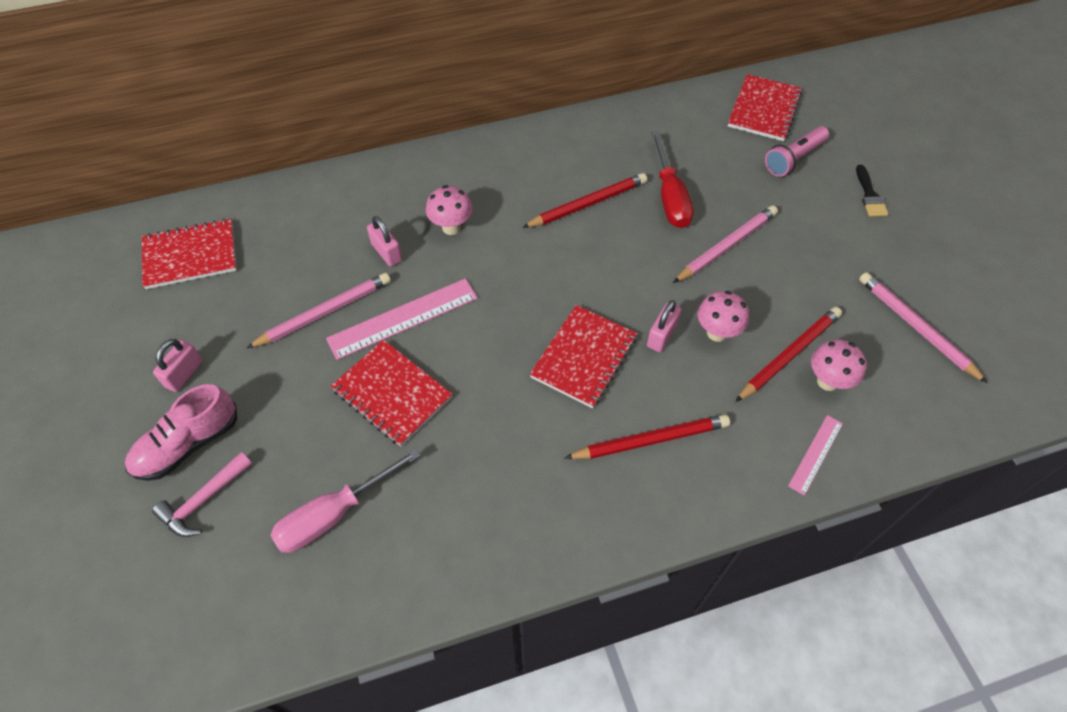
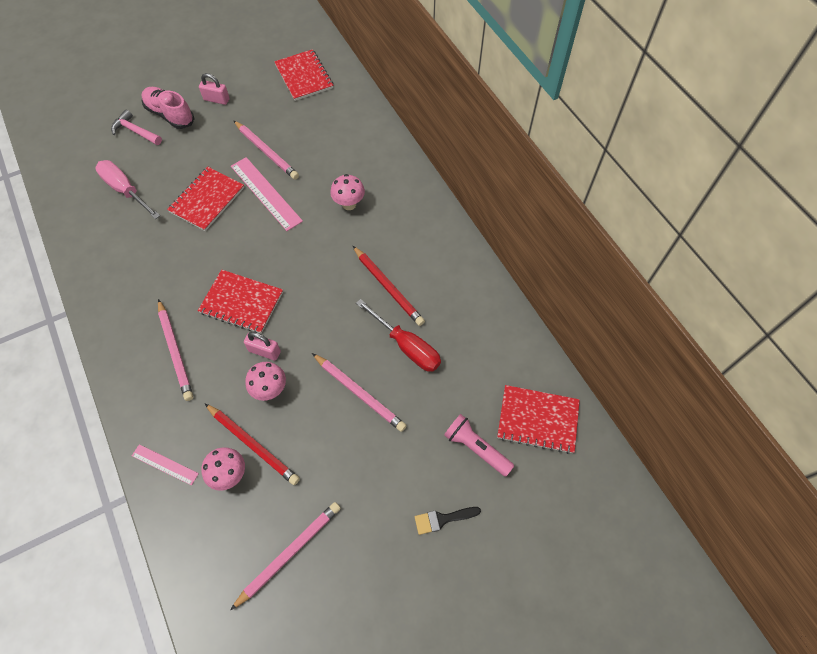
camera: 80 degrees right, 5 degrees up
(386, 252) = (320, 172): pink padlock -> none
(651, 440) = (175, 351): red pencil -> pink pencil
(670, 197) = (407, 346): red screwdriver -> red screwdriver turned 120 degrees counterclockwise

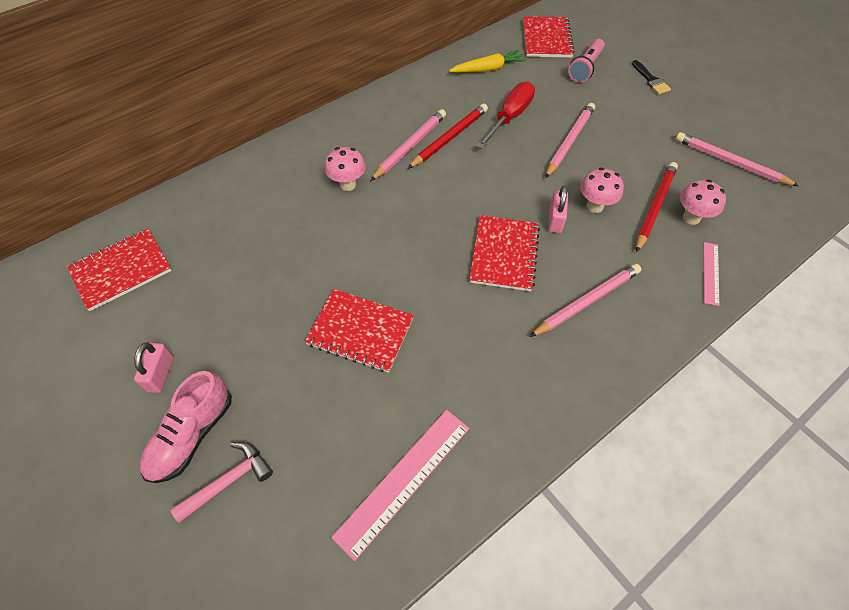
camera: 100 degrees left, 5 degrees down
(125, 190) = (356, 450): pink screwdriver -> none
(135, 131) = (229, 480): pink hammer -> pink hammer turned 150 degrees counterclockwise
(265, 193) = (341, 267): pink ruler -> pink ruler (404, 480)
(266, 152) = (269, 283): pink pencil -> pink pencil (410, 146)
(488, 343) = (488, 69): none -> yellow carrot

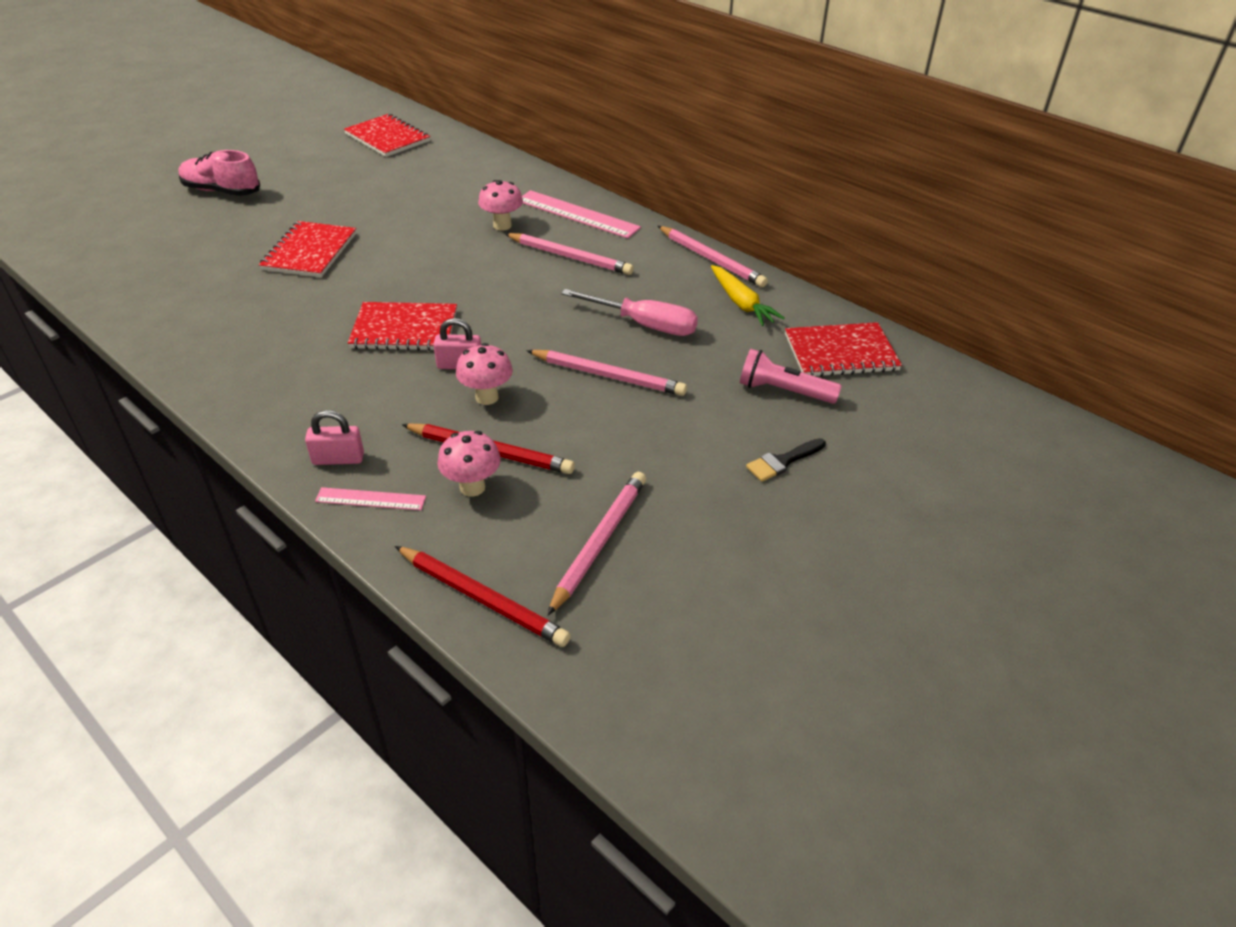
camera: 80 degrees right, 15 degrees down
(160, 374) = (280, 170): pink padlock -> pink padlock (338, 459)
(229, 480) = (178, 211): pink hammer -> none
(404, 480) = (151, 287): pink ruler -> pink ruler (577, 214)
(449, 138) = (591, 282): red pencil -> red pencil (482, 598)
(510, 117) = (644, 325): red screwdriver -> pink screwdriver
(587, 301) = (332, 390): pink pencil -> pink pencil (711, 259)

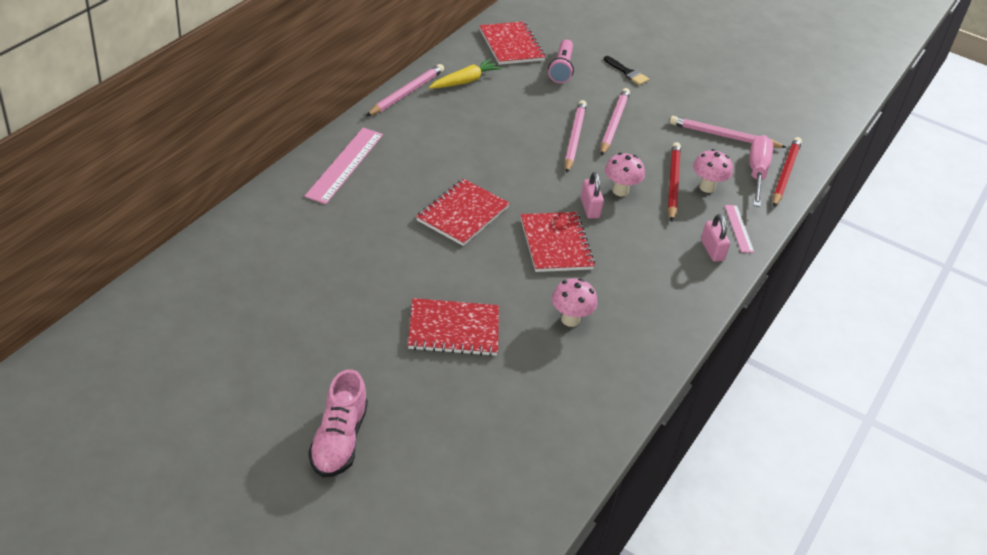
camera: 105 degrees left, 0 degrees up
(387, 138) = (179, 323): red notebook -> red notebook (463, 214)
(502, 225) = (375, 208): pink mushroom -> pink mushroom (570, 319)
(570, 257) = (421, 164): pink pencil -> pink pencil (614, 124)
(644, 325) = (507, 124): pink screwdriver -> pink screwdriver (757, 172)

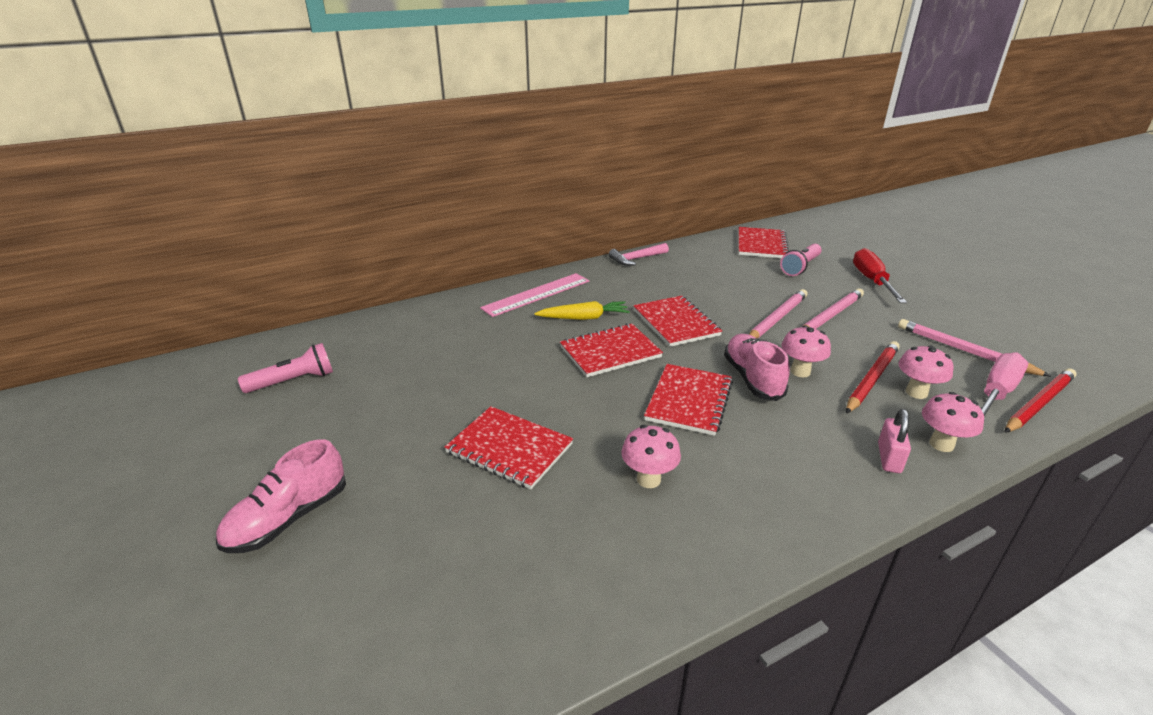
camera: 35 degrees right, 10 degrees down
(205, 329) = (293, 381): none -> pink flashlight
(406, 93) = (636, 259): pink pencil -> pink hammer
(465, 81) = (697, 260): yellow carrot -> yellow carrot (584, 318)
(495, 166) = (675, 323): none -> red notebook
(590, 208) = (752, 378): pink padlock -> pink shoe
(627, 73) = (872, 281): black brush -> red screwdriver
(739, 228) = (941, 444): pink ruler -> pink mushroom

